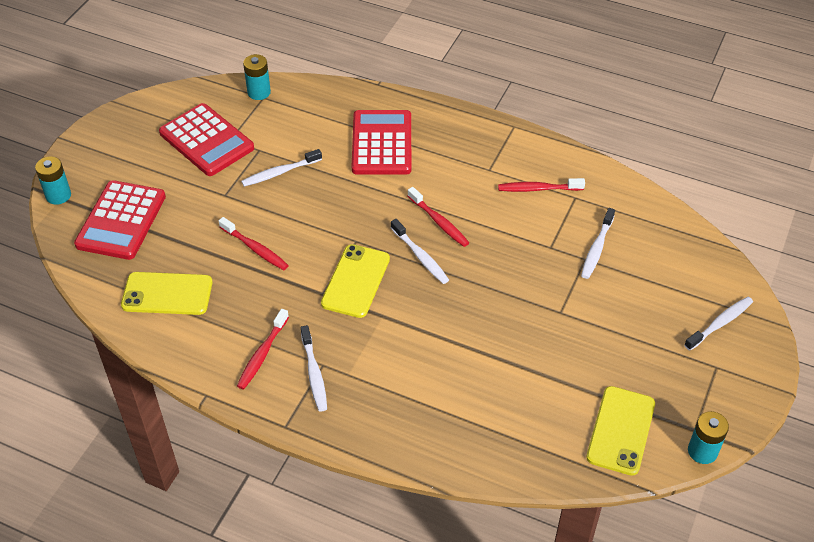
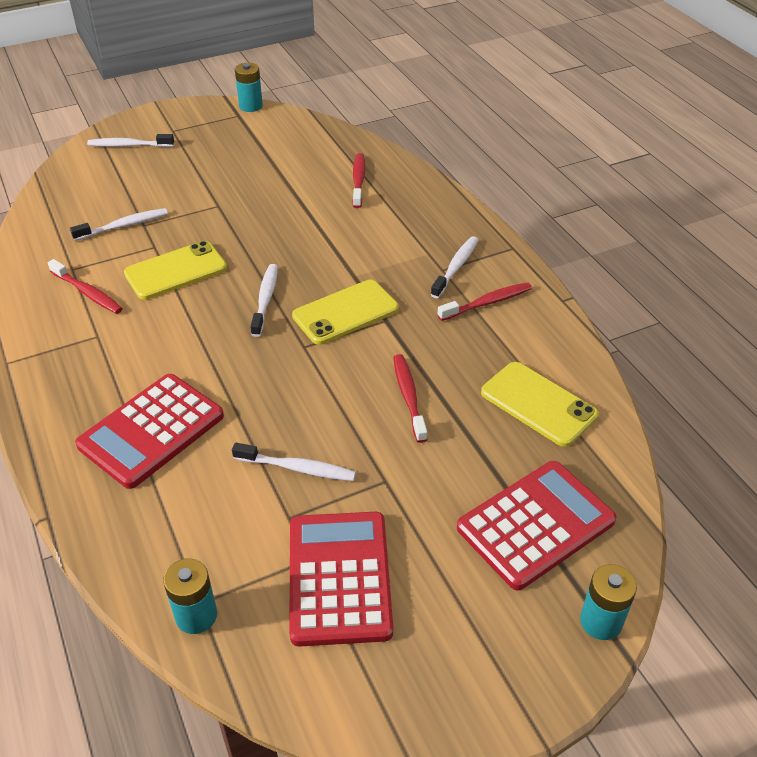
camera: 140 degrees left, 5 degrees down
(439, 222) = (210, 317): red toothbrush -> red toothbrush (358, 180)
(621, 430) = (282, 135): yellow phone -> yellow phone (176, 271)

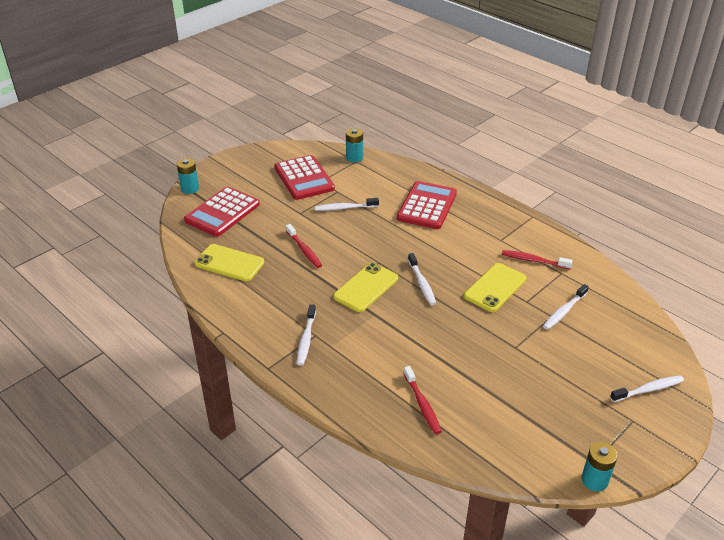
camera: 160 degrees right, 5 degrees down
(487, 303) = (275, 317): red toothbrush -> none

